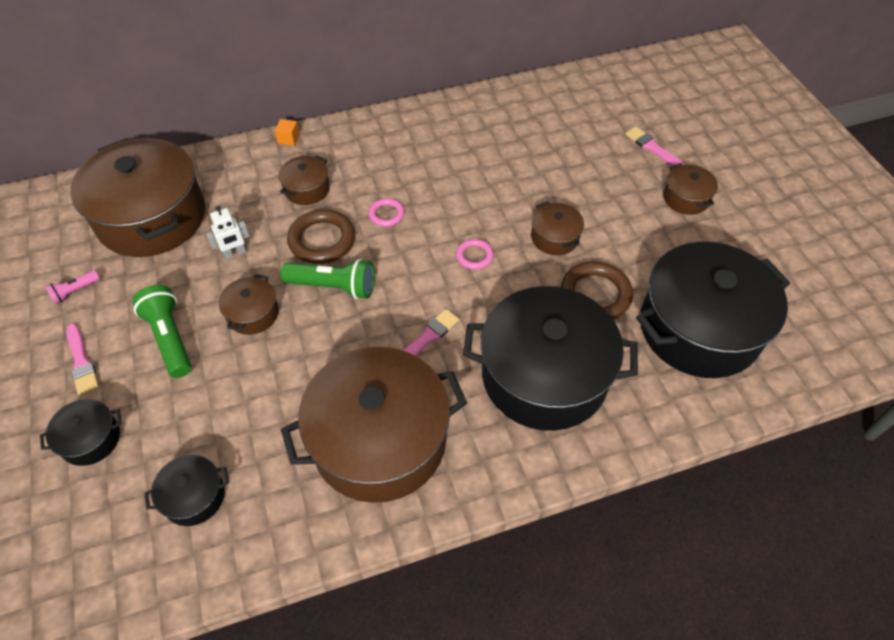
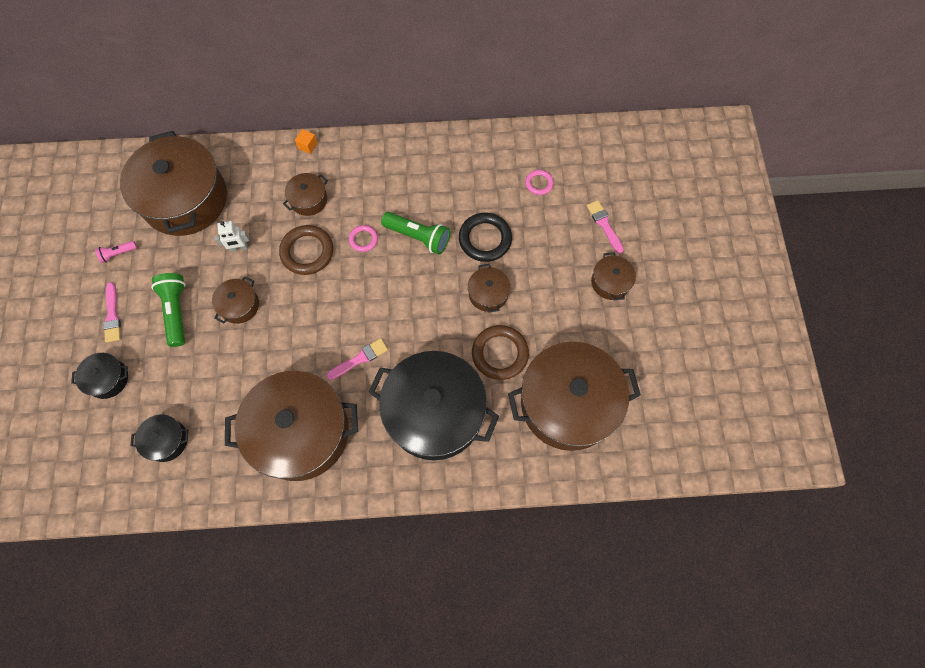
camera: 15 degrees right, 15 degrees up
(333, 286) = (304, 296): green flashlight -> green flashlight (418, 237)
(474, 256) = (419, 295): pink ring -> pink ring (539, 183)
(528, 186) = (485, 239): none -> black ring
(699, 328) = (568, 403): black pot -> brown pot

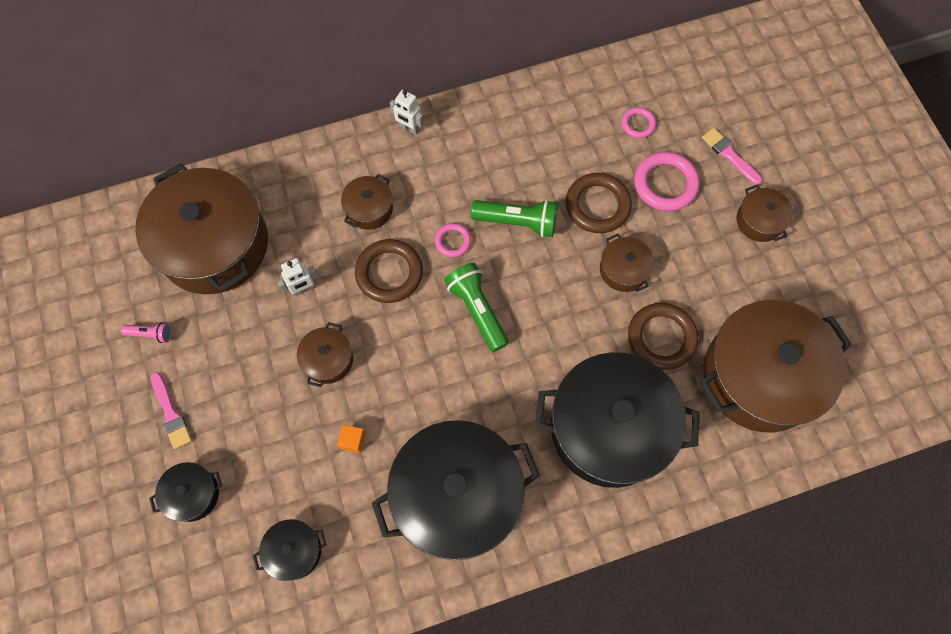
camera: 15 degrees left, 0 degrees up
(118, 254) = (151, 334): pink flashlight -> pink flashlight turned 135 degrees counterclockwise
(176, 311) = (251, 387): green flashlight -> green flashlight (477, 310)
(301, 432) = (457, 495): brown pot -> black pot
(307, 146) = (345, 143): orange cube -> orange cube (353, 440)
(360, 145) = (409, 128): none -> white robot
(360, 359) = (498, 387): pink brush -> none
(485, 239) = (597, 205): black ring -> brown ring
(544, 235) = (665, 184): none -> pink ring

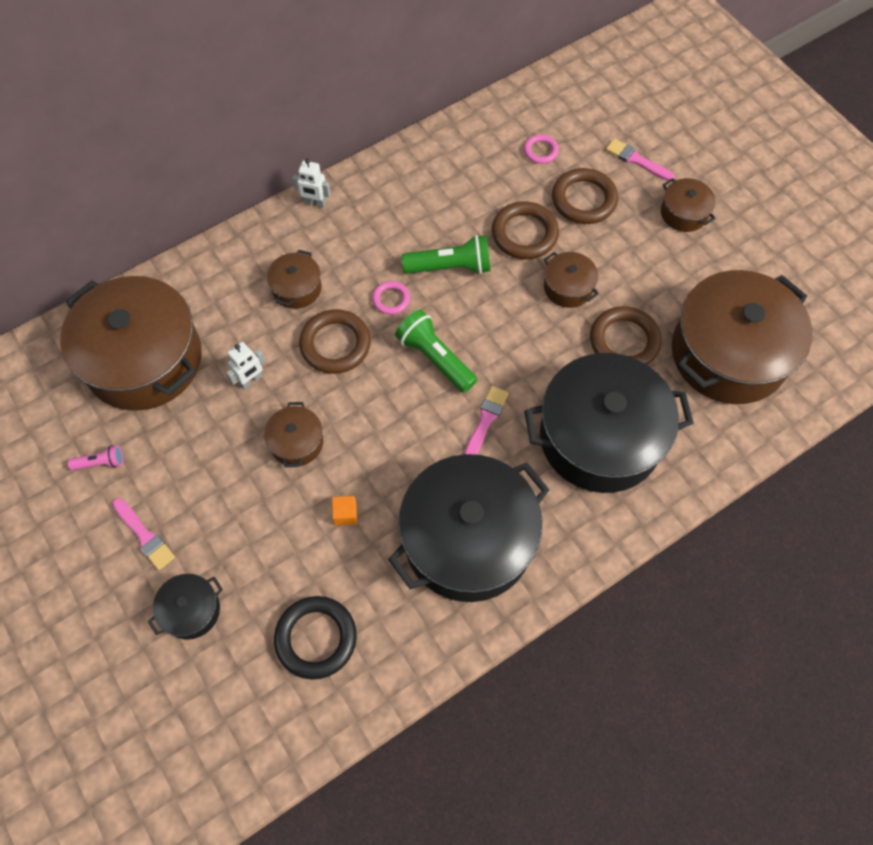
camera: 15 degrees left, 5 degrees down
(294, 551) = (316, 638): black pot -> black ring
(506, 383) = (485, 420): none -> pink brush
(665, 184) = (584, 199): pink ring -> brown ring

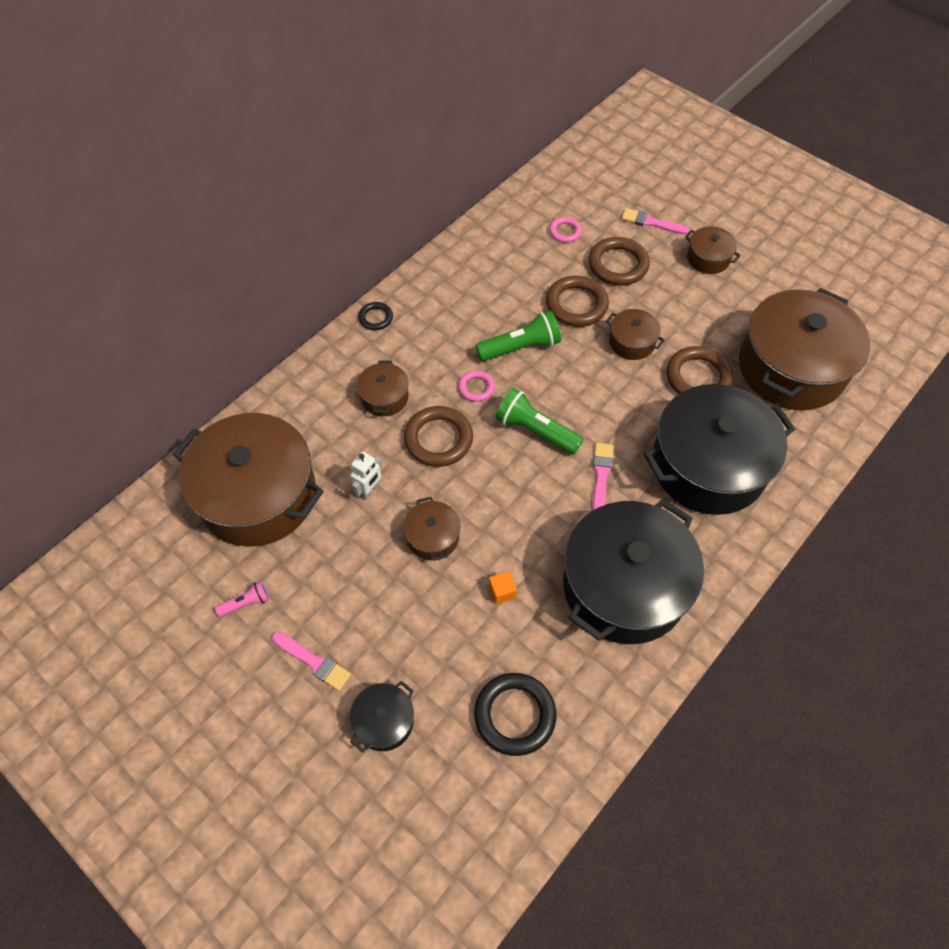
camera: 15 degrees left, 5 degrees down
(315, 203) = (376, 318): white robot -> black ring

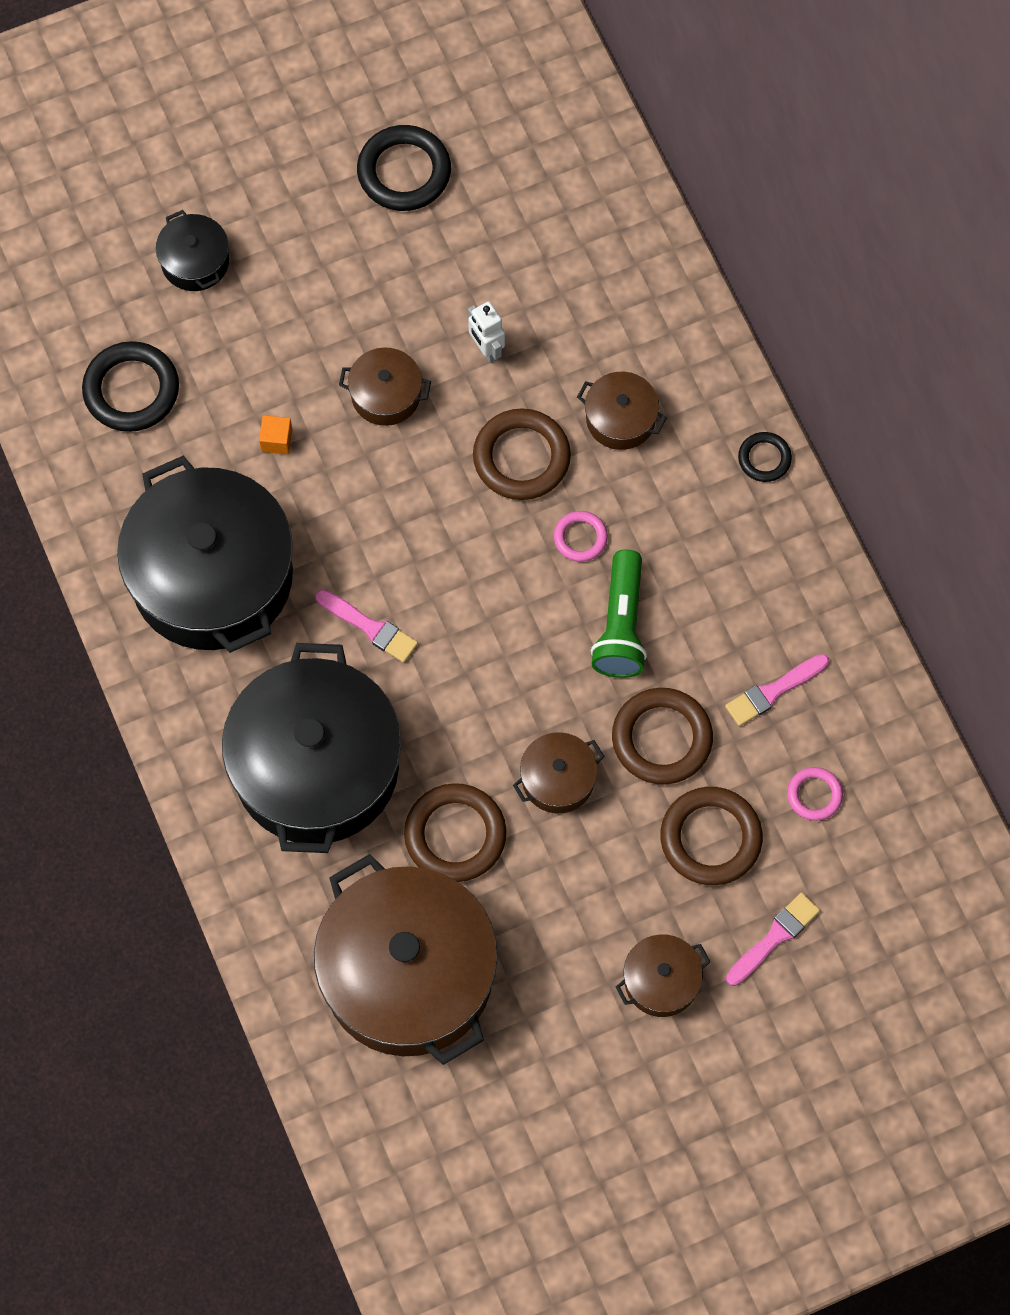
camera: 115 degrees right, 10 degrees up
(246, 603) = (404, 172): pink flashlight -> black ring
(258, 495) = (542, 225): brown pot -> none
(314, 661) = (298, 217): pink brush -> pink brush (773, 691)
(535, 431) = (476, 580): green flashlight -> none

